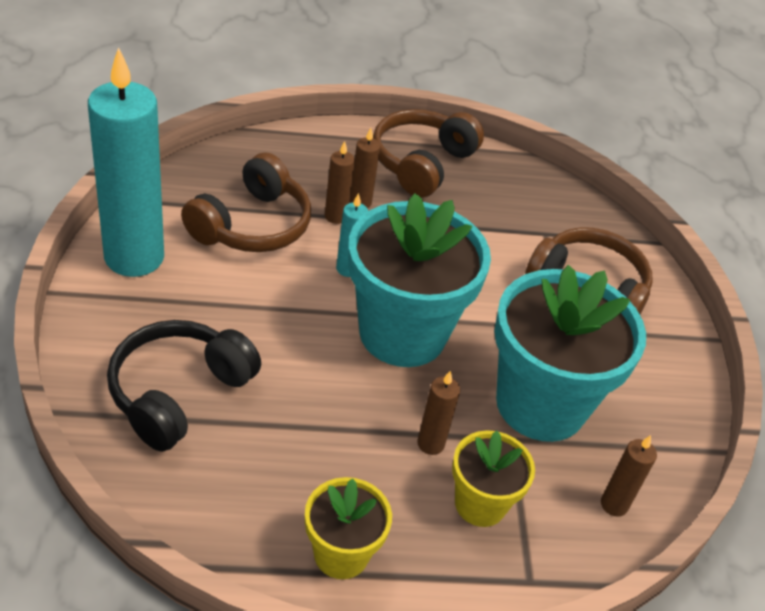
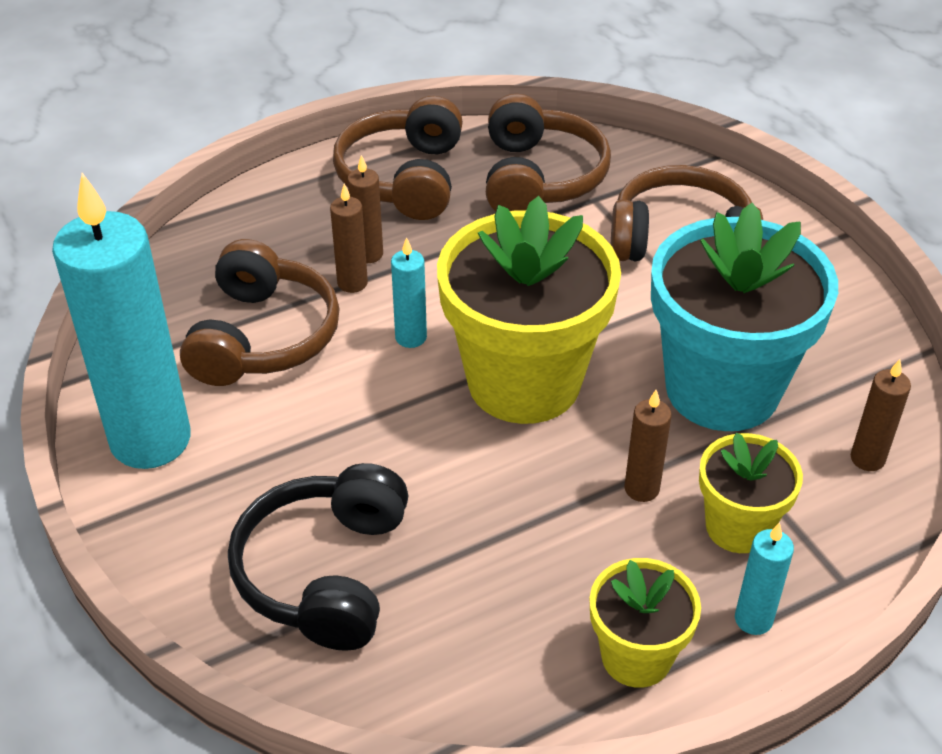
camera: 20 degrees left, 0 degrees up
(402, 333) = (524, 382): turquoise flower pot -> yellow flower pot
(443, 572) = (753, 619): none -> turquoise candle
(516, 202) = (539, 178): none -> brown headphones

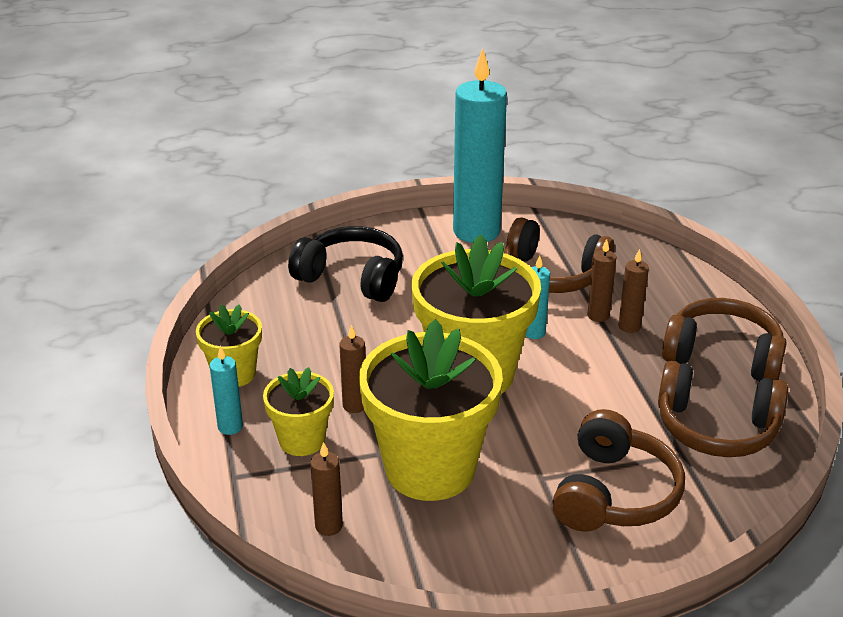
camera: 105 degrees right, 10 degrees down
(722, 389) = (430, 468): turquoise flower pot -> yellow flower pot

